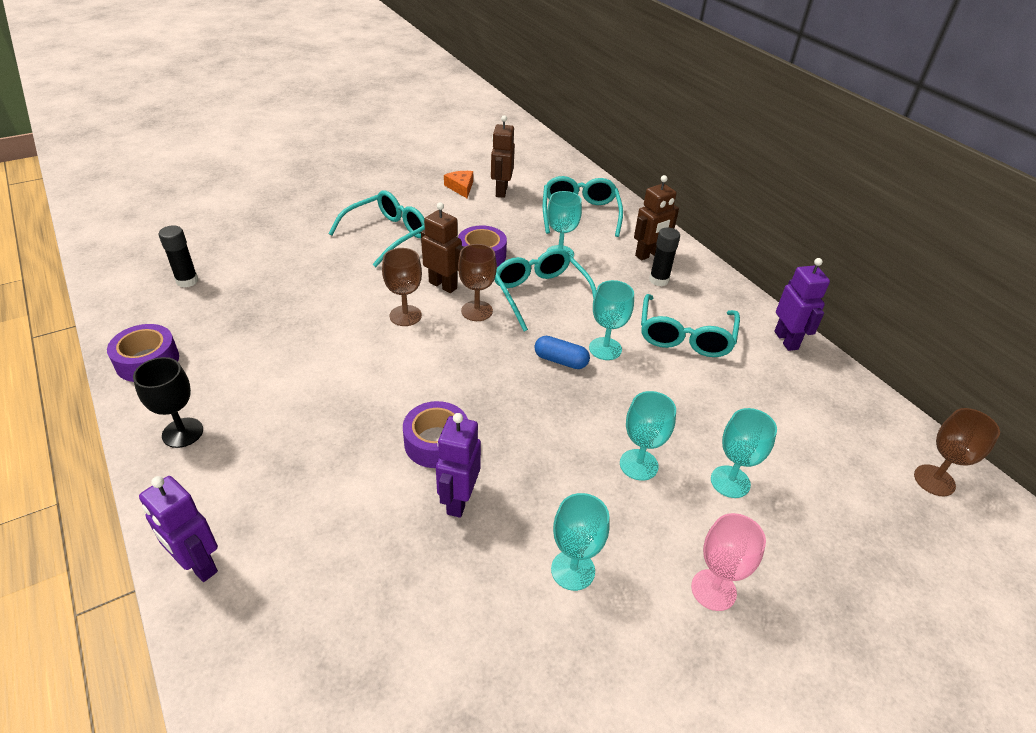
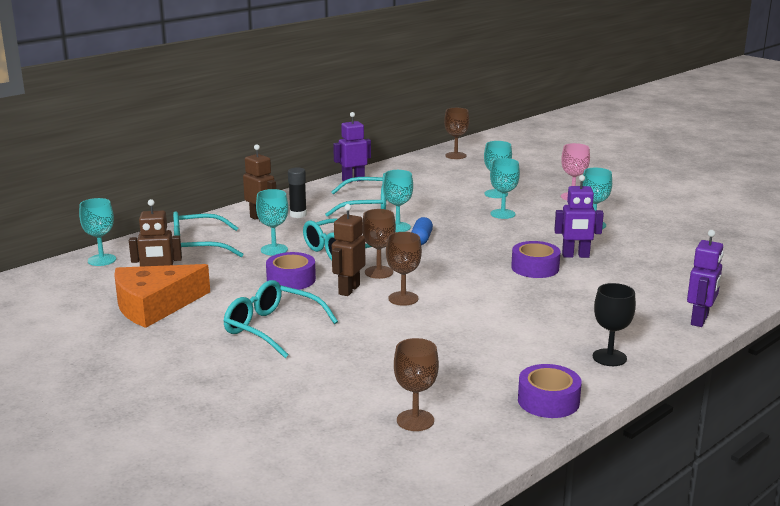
camera: 100 degrees left, 20 degrees down
(187, 281) = (415, 420): black glue stick -> brown goblet
(461, 187) = (154, 305): orange cheese -> orange cheese, size x2.22
(563, 169) = (102, 260): none -> turquoise goblet

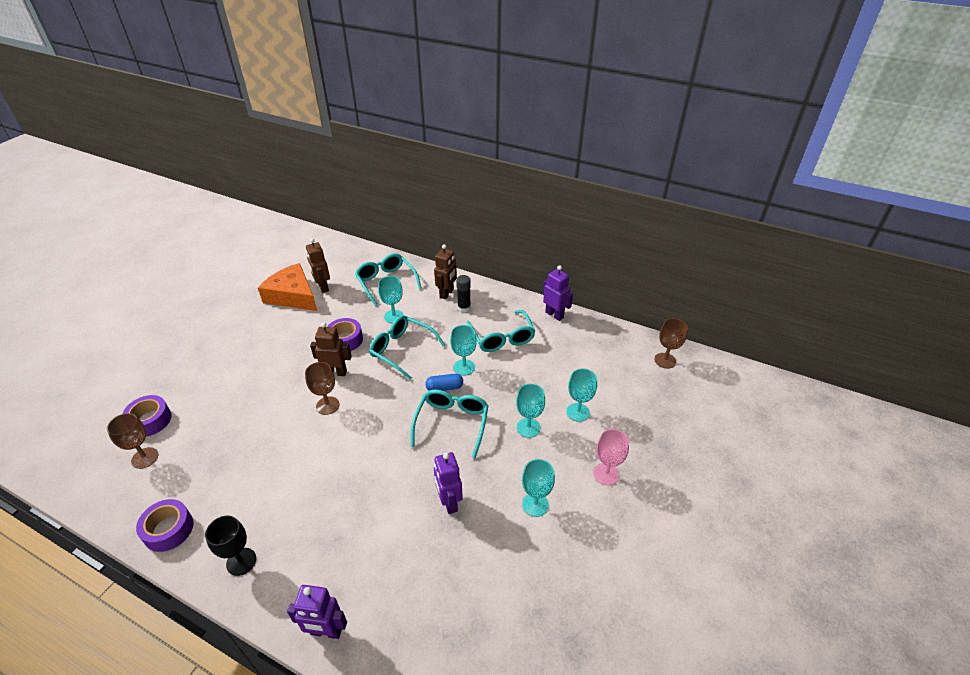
camera: 70 degrees right, 20 degrees up
(102, 260) = (352, 253): turquoise goblet -> none
(272, 328) = (269, 354): turquoise glasses -> turquoise glasses (452, 423)
(379, 272) = (371, 380): brown goblet -> none
(535, 268) = (410, 476): purple tape -> purple tape (150, 420)

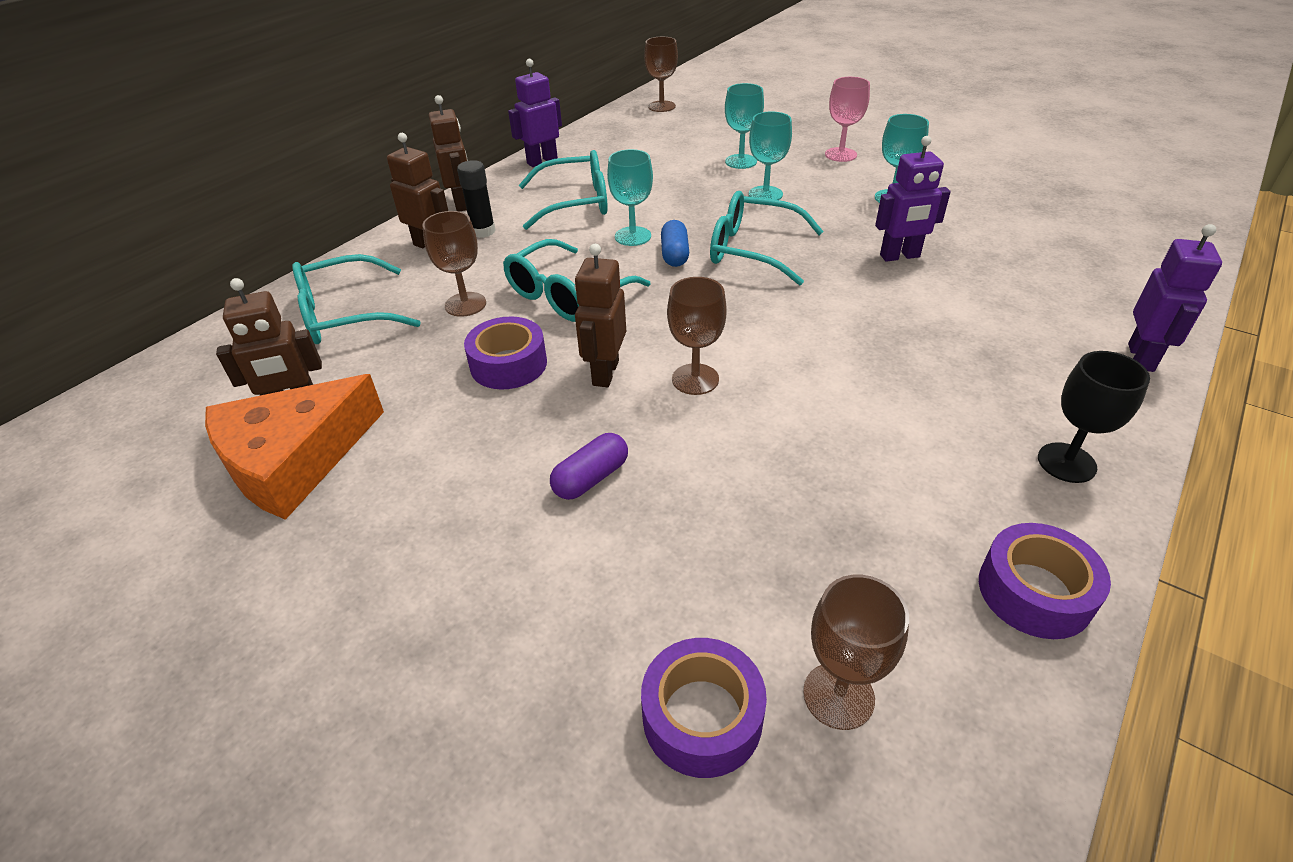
camera: 80 degrees left, 0 degrees up
(267, 378) = (591, 478): none -> purple capsule
(394, 316) = (465, 304): turquoise goblet -> brown goblet
(494, 294) = (461, 204): none -> brown robot

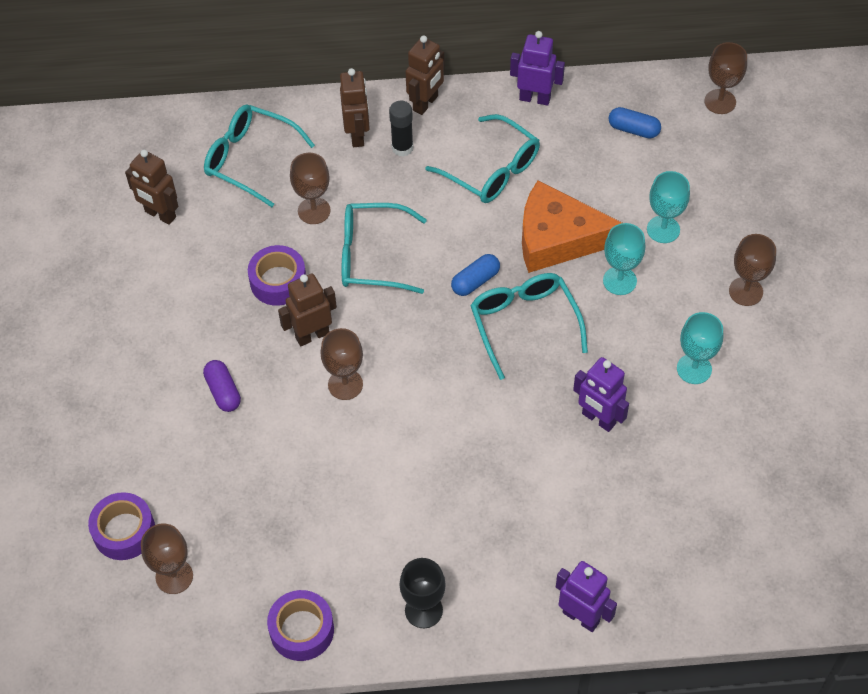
camera: 50 degrees right, 15 degrees up
(294, 459) = (128, 251): orange cheese -> orange cheese (558, 238)
(591, 478) = (223, 391): purple capsule -> purple capsule turned 60 degrees clockwise
(633, 236) = (477, 239): turquoise goblet -> none
(634, 139) = (633, 129): none -> blue capsule
(840, 155) = (745, 291): pink goblet -> brown goblet
(1141, 357) = (581, 617): purple robot -> purple robot turned 120 degrees counterclockwise

